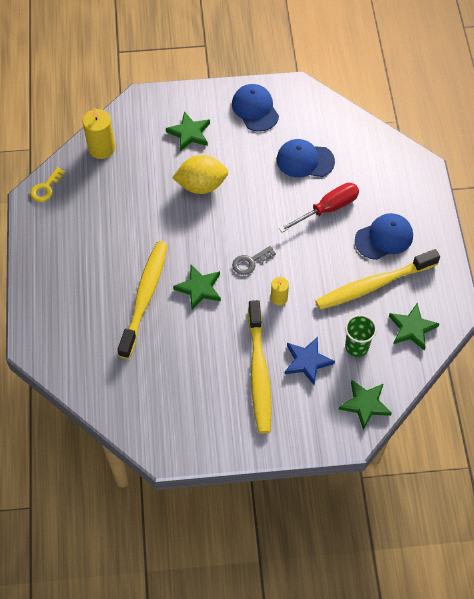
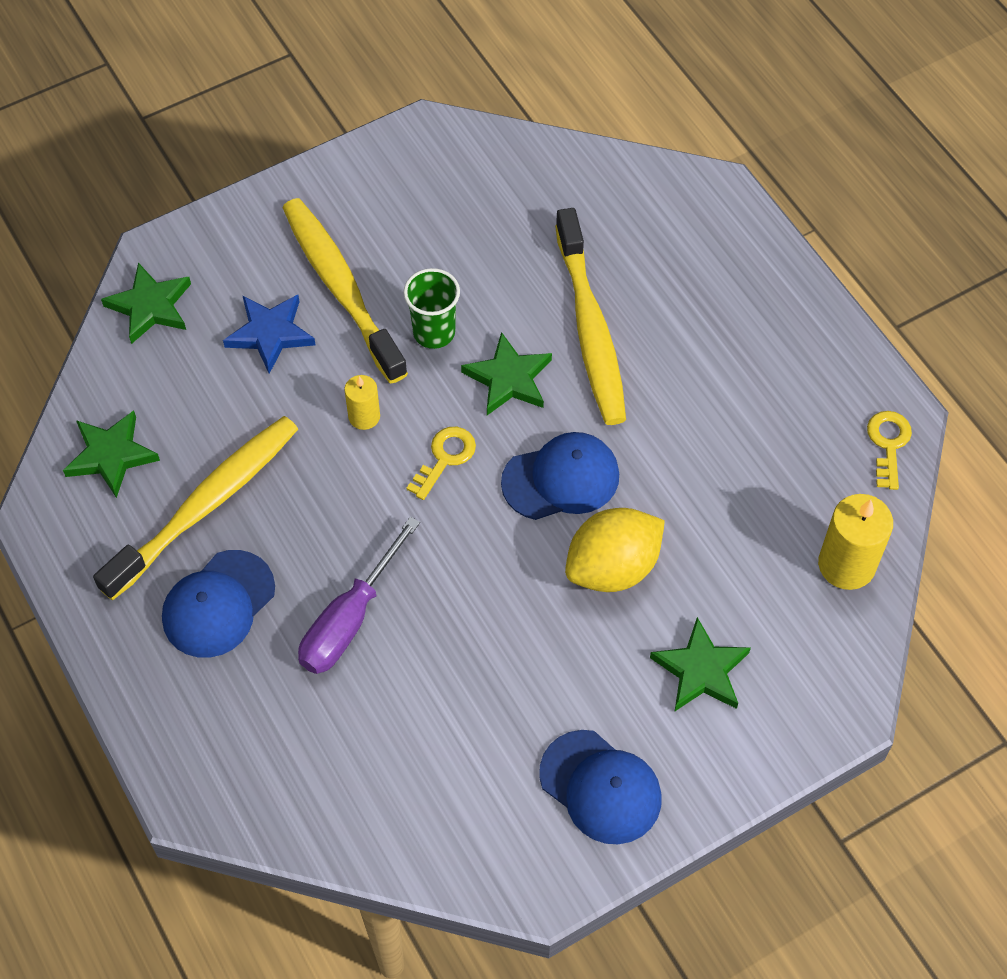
camera: 155 degrees right, 0 degrees up
(250, 262) = (445, 458): grey key -> yellow key
(305, 160) = (440, 707): blue cap -> blue cap (561, 479)
(327, 209) = (349, 620): red screwdriver -> purple screwdriver
(356, 346) = (197, 388): green cup -> green cup (434, 332)

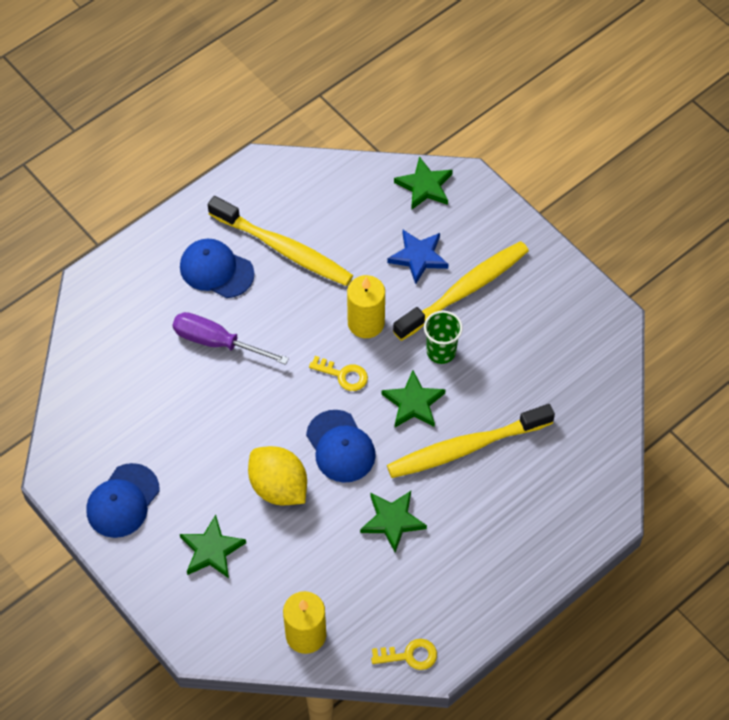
camera: 80 degrees right, 0 degrees up
(111, 455) = (309, 191): green star -> green star (392, 521)
(364, 416) = (366, 323): yellow candle -> yellow candle, size x1.73

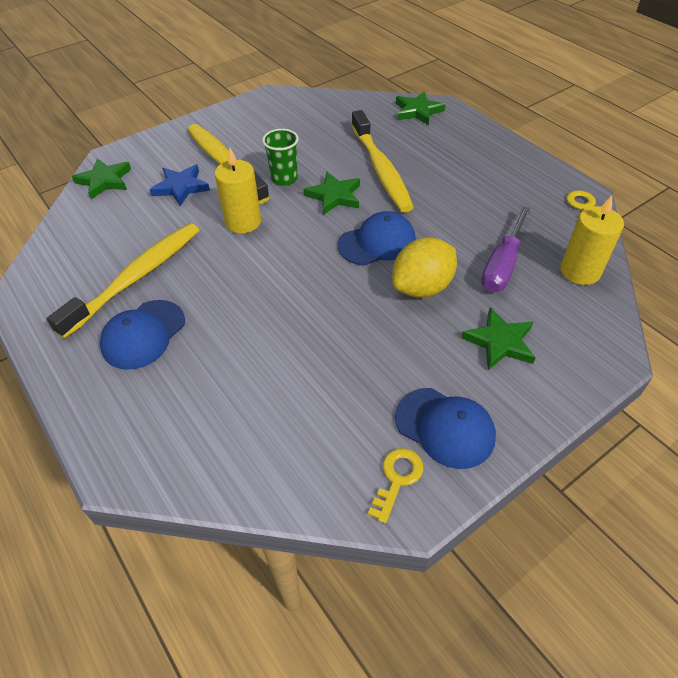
camera: 85 degrees left, 10 degrees down
(217, 342) = (240, 335): purple screwdriver -> purple screwdriver (502, 265)
(343, 375) = (298, 238): yellow key -> yellow key (397, 479)
(392, 521) = (454, 213): green star -> green star (418, 111)

